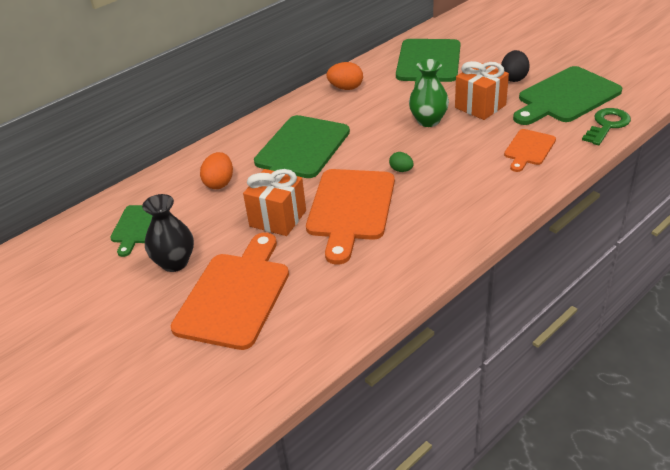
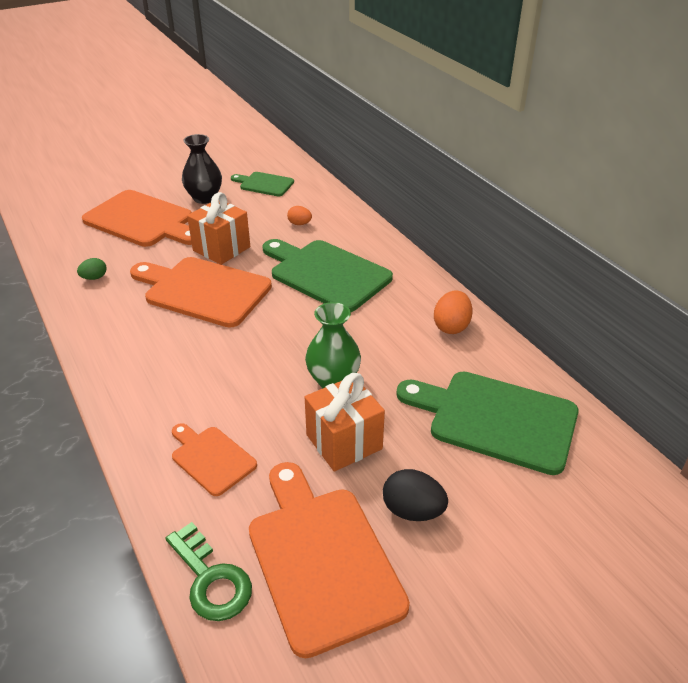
camera: 100 degrees right, 0 degrees up
(219, 183) = (299, 224): orange egg -> orange egg, size x0.62
(401, 170) = (243, 336): green egg -> green egg (94, 278)
(566, 97) = (321, 559): green cutting board -> orange cutting board

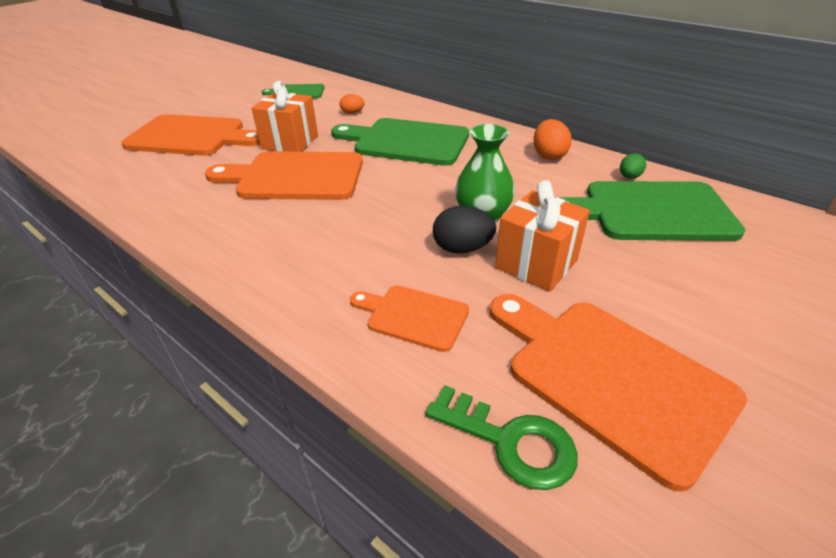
camera: 20 degrees left, 0 degrees up
(94, 278) = (165, 190): green egg -> green egg (629, 177)
(204, 198) = (245, 110): black vase -> none
(412, 511) = (653, 303): black egg -> black egg (462, 248)

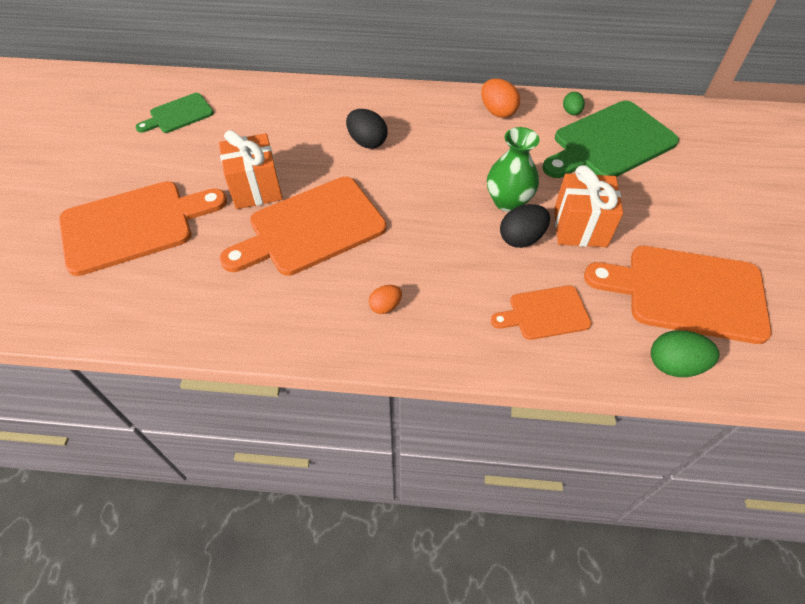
camera: 35 degrees left, 15 degrees up
(352, 113) = (274, 123): orange egg -> orange egg (385, 306)
(406, 142) = (367, 142): green cutting board -> black egg
(510, 441) = (674, 365): green key -> green egg

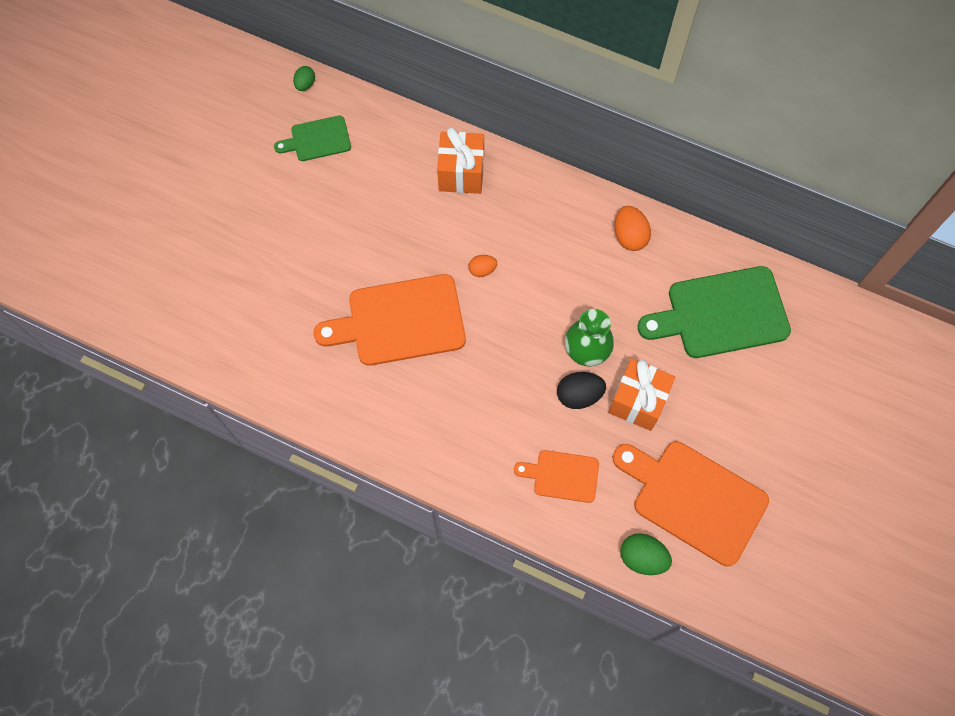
camera: 20 degrees right, 15 degrees up
(134, 225) = (251, 267): orange cutting board -> none
(256, 188) = (365, 259): orange gift -> orange gift (461, 173)
(367, 142) = (485, 235): black egg -> none
(385, 306) = (434, 423): orange egg -> orange egg (482, 270)
(571, 112) = (704, 261): green egg -> green egg (305, 84)

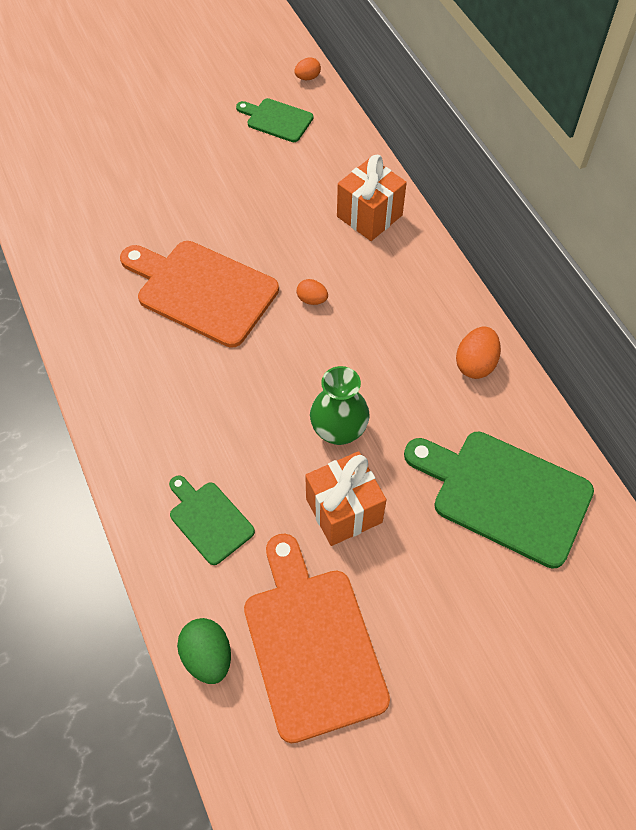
camera: 40 degrees right, 10 degrees down
(305, 84) = (307, 78): green egg -> orange egg
(562, 476) = (209, 520): orange cutting board -> green cutting board
(579, 395) = (294, 463): black egg -> none

